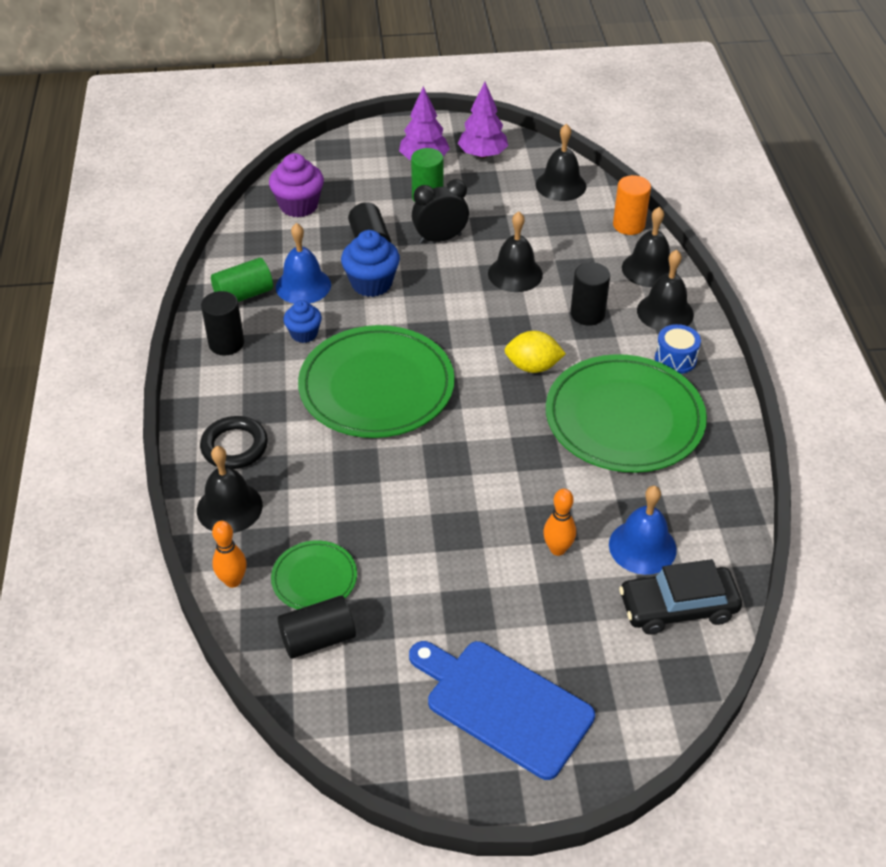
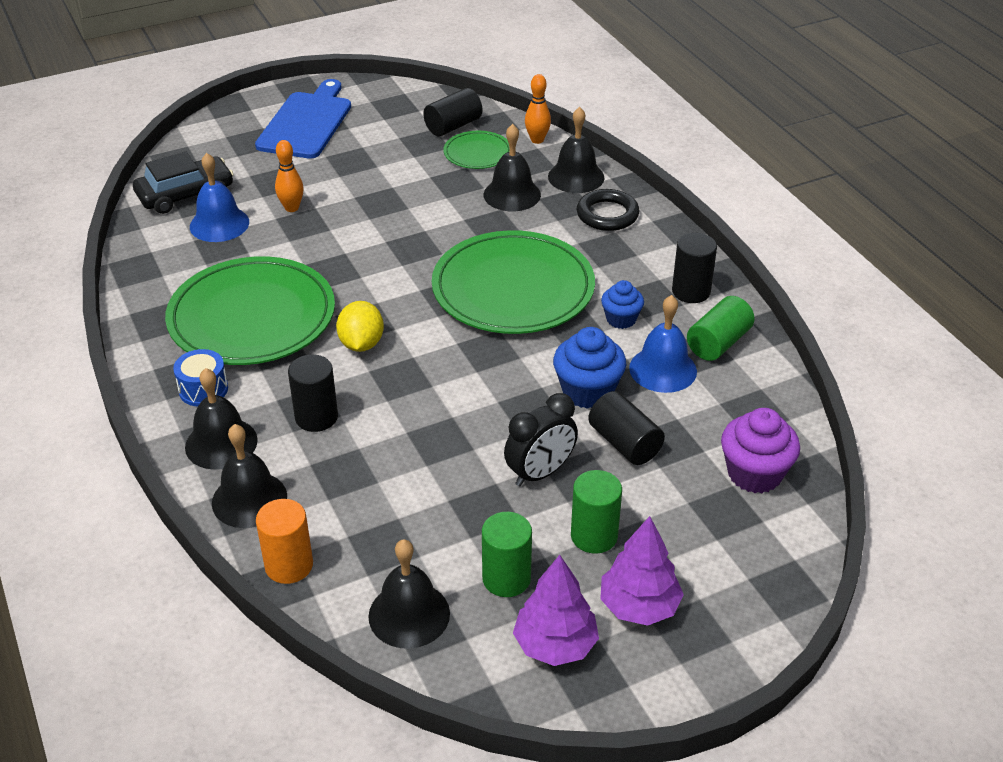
camera: 160 degrees right, 5 degrees down
(494, 189) = (506, 578): none -> green cylinder
(503, 705) = (306, 123): blue cutting board -> blue cutting board turned 90 degrees counterclockwise
(515, 274) = (422, 447): black bell -> black bell (512, 194)
(533, 366) = (361, 344): yellow lemon -> yellow lemon turned 75 degrees counterclockwise

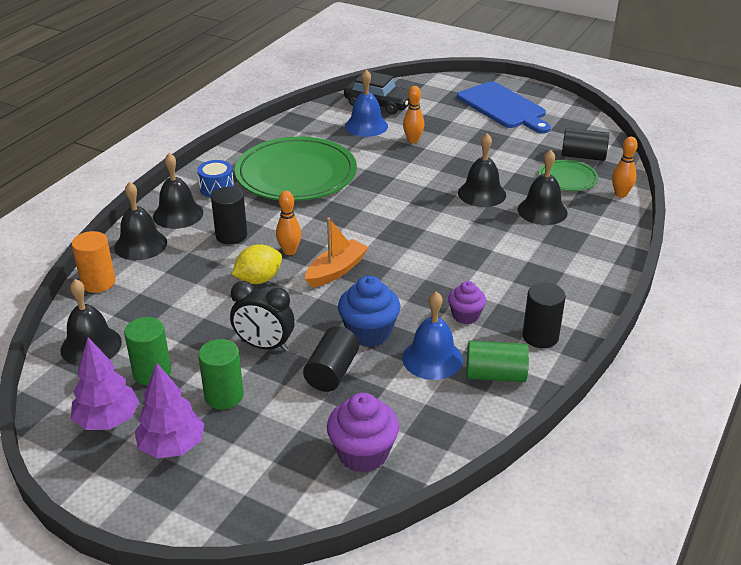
camera: 55 degrees right, 5 degrees down
(306, 123) = (503, 107): blue cutting board -> blue cutting board turned 75 degrees clockwise
(361, 344) = (315, 221): yellow lemon -> yellow lemon (258, 279)
(396, 386) = (289, 251): none -> orange bowling pin
(466, 368) = (336, 271): none -> orange boat
(513, 288) = (440, 255): green plate -> none
(576, 177) = (603, 228): black bell -> black bell (482, 193)
(607, 214) = (578, 260): black ring -> none
(621, 319) = (465, 315): blue cupcake -> purple cupcake

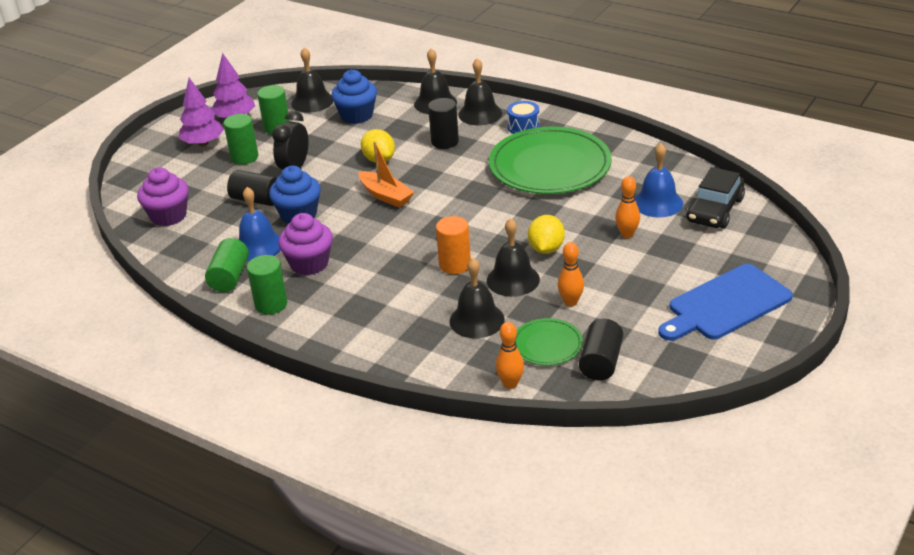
camera: 95 degrees right, 0 degrees up
(98, 283) = (386, 93): orange cylinder -> orange cylinder (455, 265)
(146, 303) = (357, 115): none -> blue cupcake
(289, 251) = (418, 171): orange bowling pin -> orange bowling pin (570, 302)
(434, 177) = (546, 249): none -> yellow lemon
(465, 315) = (309, 264): purple cupcake -> purple cupcake, size x1.59
(540, 336) = (271, 304): black cylinder -> green cylinder

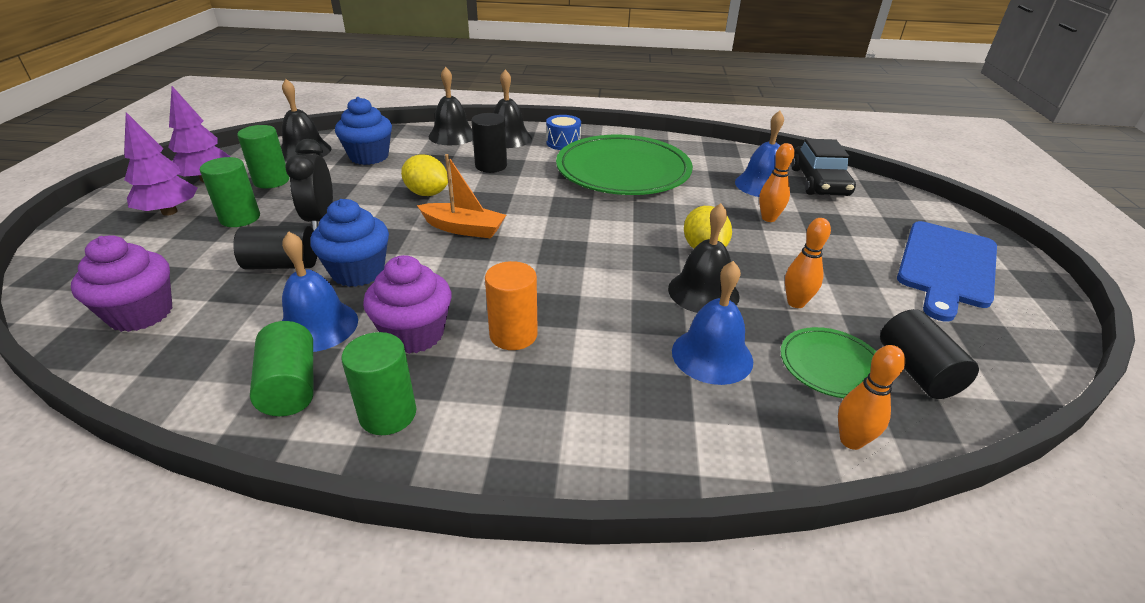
camera: 30 degrees left, 0 degrees up
(455, 265) = (617, 290): orange cylinder -> orange cylinder (513, 335)
(477, 320) = (712, 355): black bell -> blue bell

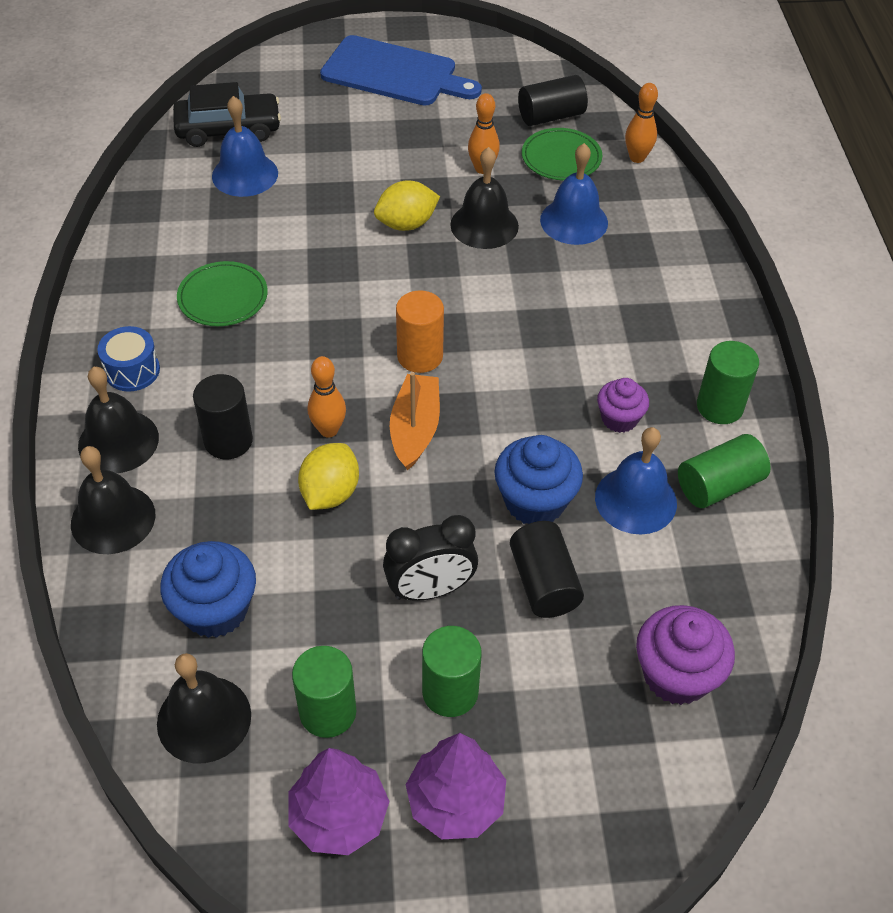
camera: 100 degrees left, 15 degrees up
(414, 334) = (619, 419): purple cupcake -> purple cupcake, size x0.63
(513, 335) = (593, 347): orange cylinder -> orange cylinder (420, 356)
(623, 170) = (223, 297): green plate -> green plate, size x0.48
(768, 218) = (328, 174): orange bowling pin -> orange bowling pin (328, 430)

